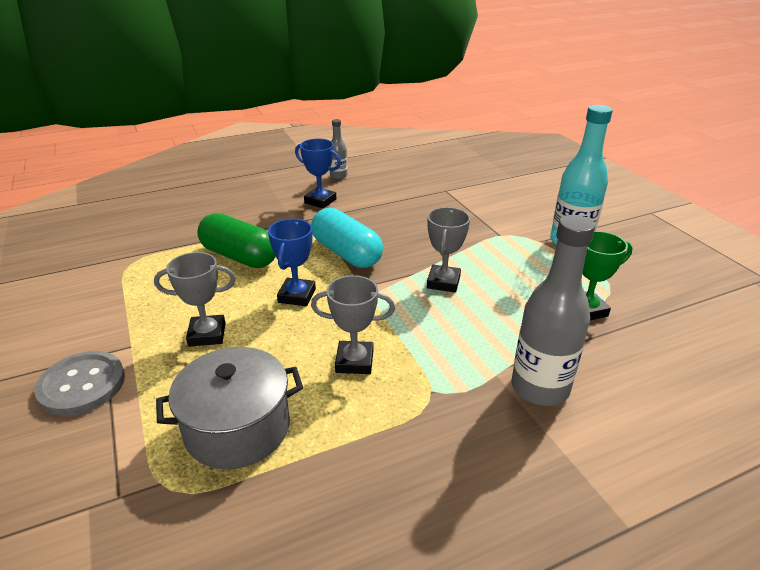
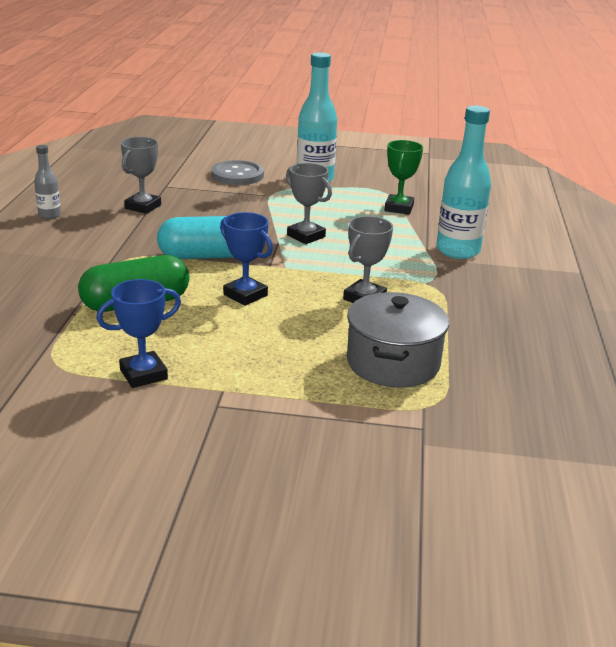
camera: 60 degrees left, 5 degrees down
(82, 385) = (257, 425): grey button -> grey button (237, 175)
(207, 334) = (252, 349): grey trophy -> grey trophy (143, 207)
(320, 201) = (89, 238): blue trophy -> blue trophy (143, 374)
(540, 388) = (457, 251): grey bottle -> turquoise bottle

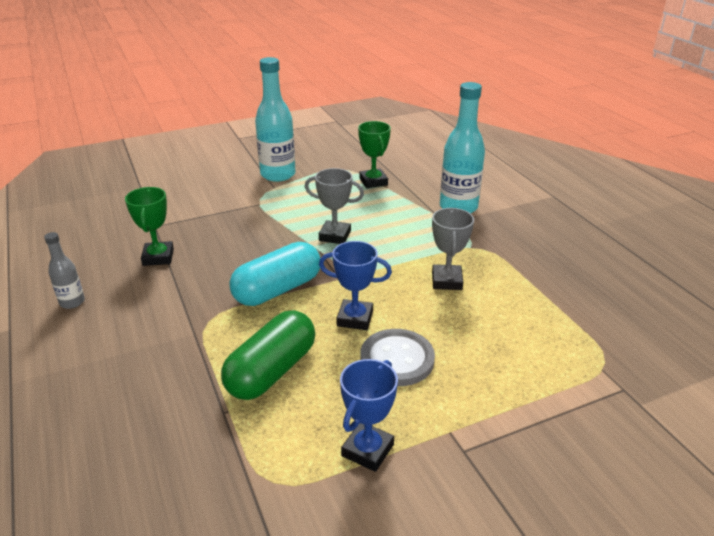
camera: 30 degrees left, 5 degrees up
(143, 207) = (158, 257): grey trophy -> green trophy
(237, 175) = (208, 192): grey button -> grey button (397, 359)
(393, 363) = (535, 336): grey pot -> none

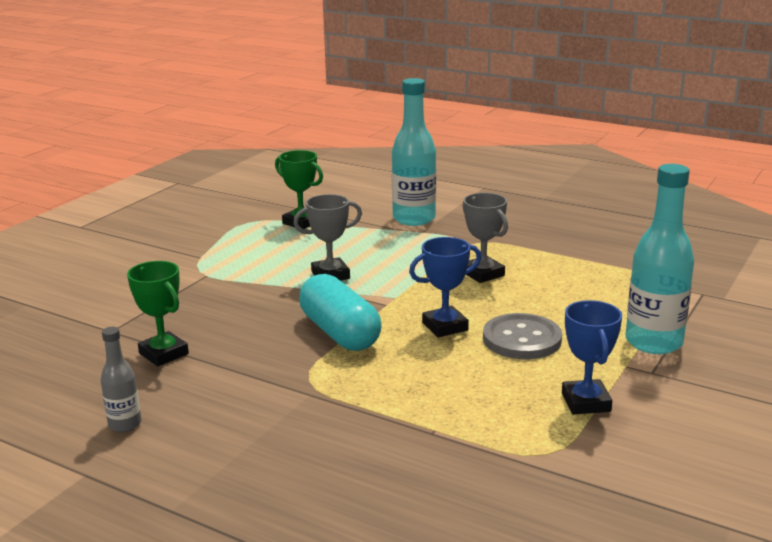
camera: 35 degrees left, 10 degrees down
(271, 371) = (429, 389): green capsule -> none
(277, 290) = (340, 333): turquoise capsule -> turquoise capsule turned 45 degrees counterclockwise
(278, 174) = (186, 245): turquoise bottle -> turquoise bottle (653, 342)

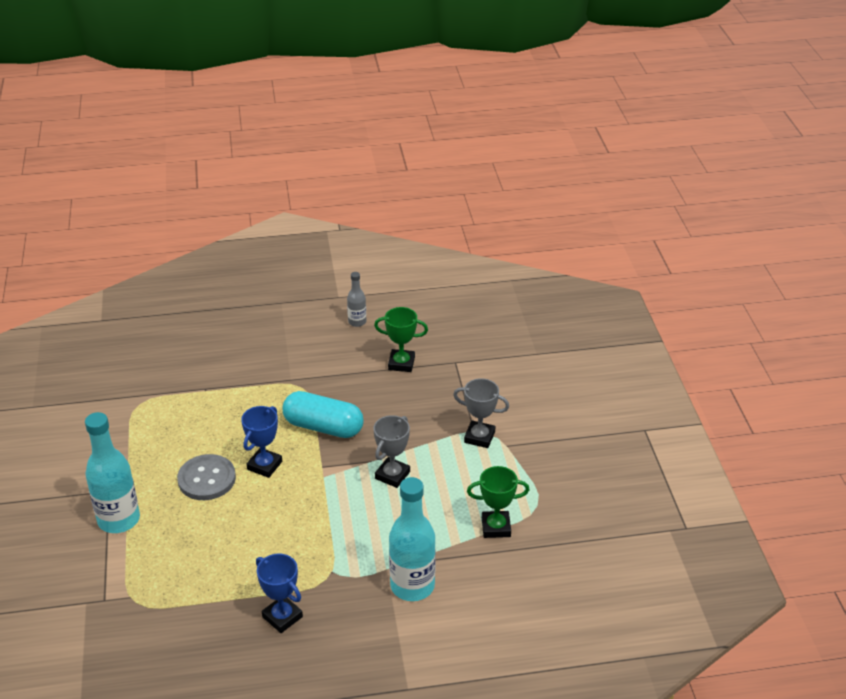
camera: 140 degrees right, 15 degrees up
(483, 274) = (286, 536): grey trophy -> grey trophy (479, 437)
(586, 402) = (136, 447): blue trophy -> blue trophy (282, 617)

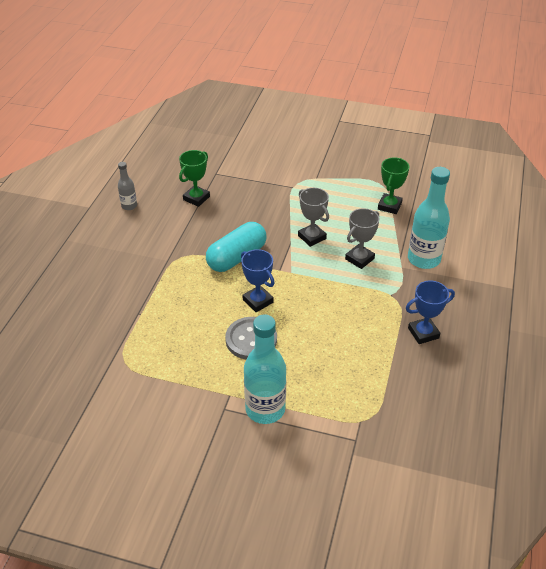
camera: 65 degrees left, 5 degrees up
(479, 437) = (300, 186): grey trophy -> grey trophy (359, 259)

